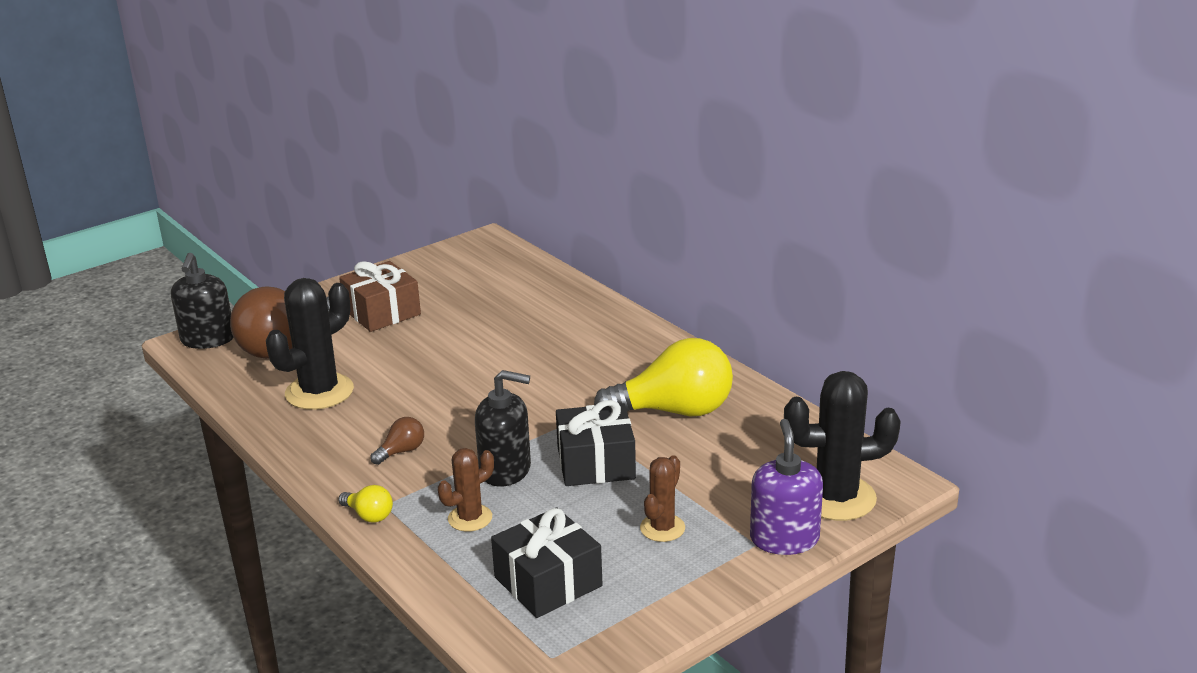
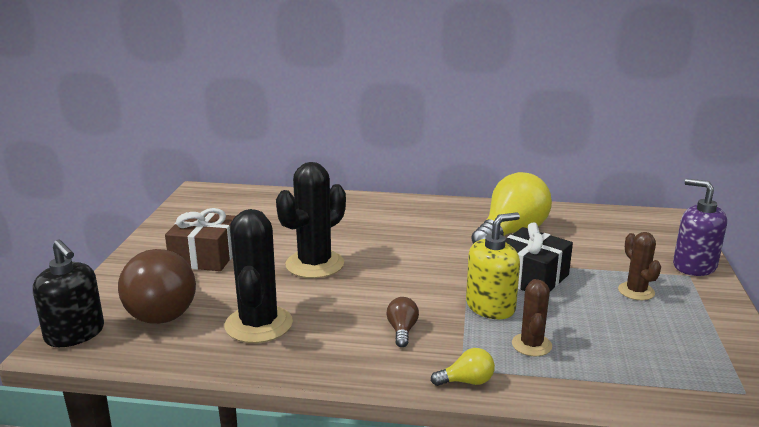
camera: 45 degrees left, 5 degrees down
(505, 470) = (490, 307): black soap dispenser -> yellow soap dispenser
(548, 581) = (650, 353): black gift -> none
(836, 498) = (670, 237): black cactus -> black cactus (314, 264)

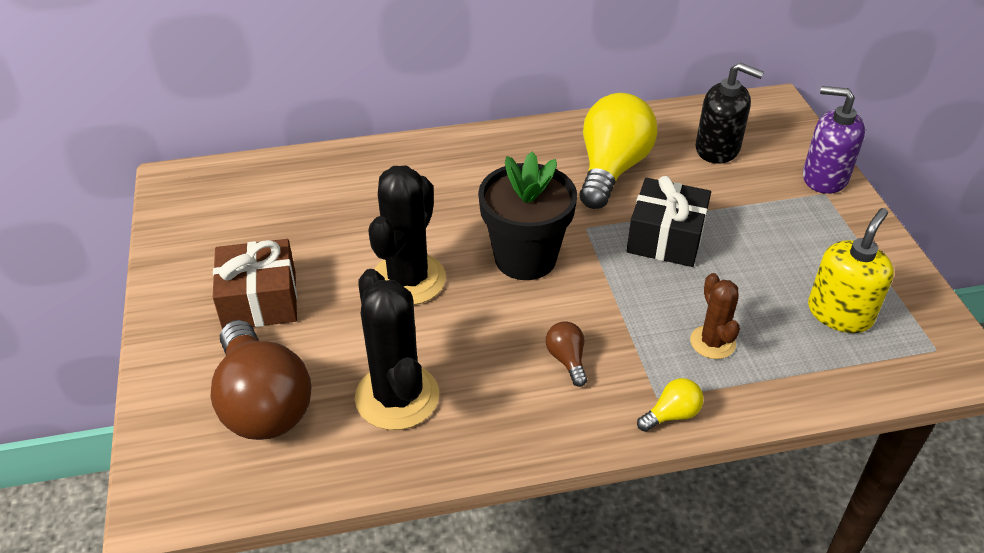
camera: 20 degrees left, 20 degrees up
(75, 334) = (173, 478): black soap dispenser -> black soap dispenser (717, 149)
(409, 269) = (525, 258): none -> black flower pot
(490, 307) = (644, 296): yellow soap dispenser -> yellow soap dispenser (840, 313)
(636, 291) = (782, 232): brown cactus -> none

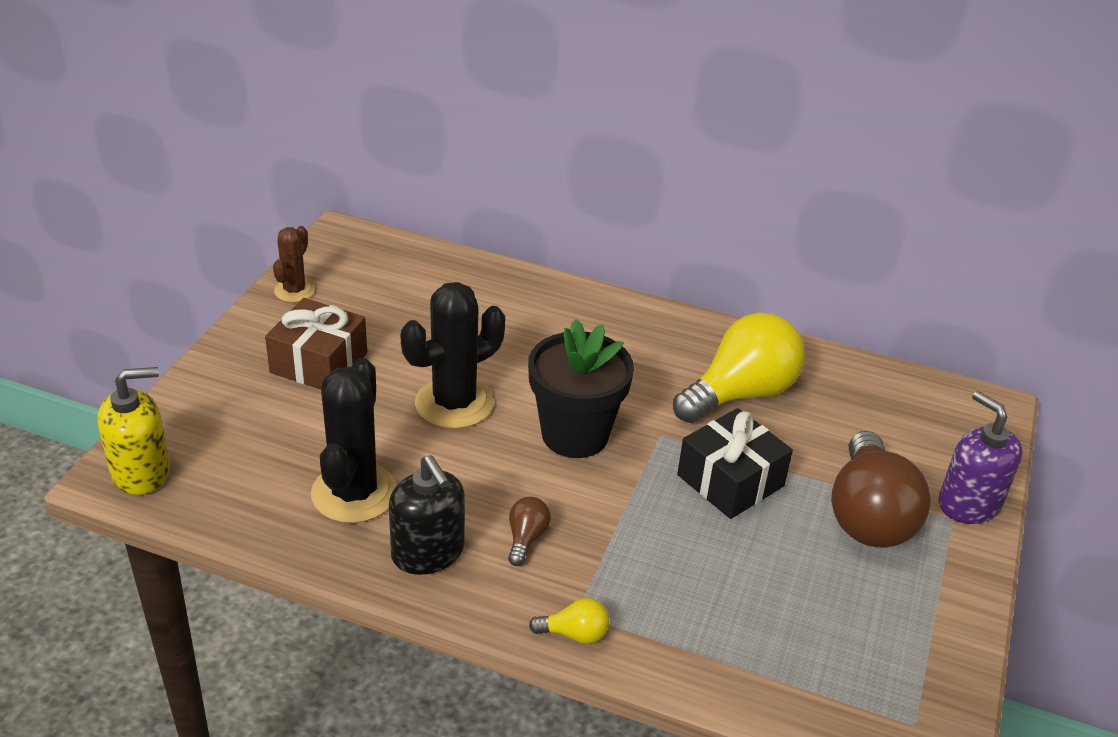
camera: 30 degrees right, 5 degrees down
(263, 403) = (248, 444): brown light bulb -> brown light bulb (868, 515)
(712, 342) = (679, 594): brown cactus -> brown cactus (294, 291)
(717, 149) = (875, 423): black soap dispenser -> black soap dispenser (428, 552)
(840, 313) = (842, 636): yellow soap dispenser -> yellow soap dispenser (141, 472)

